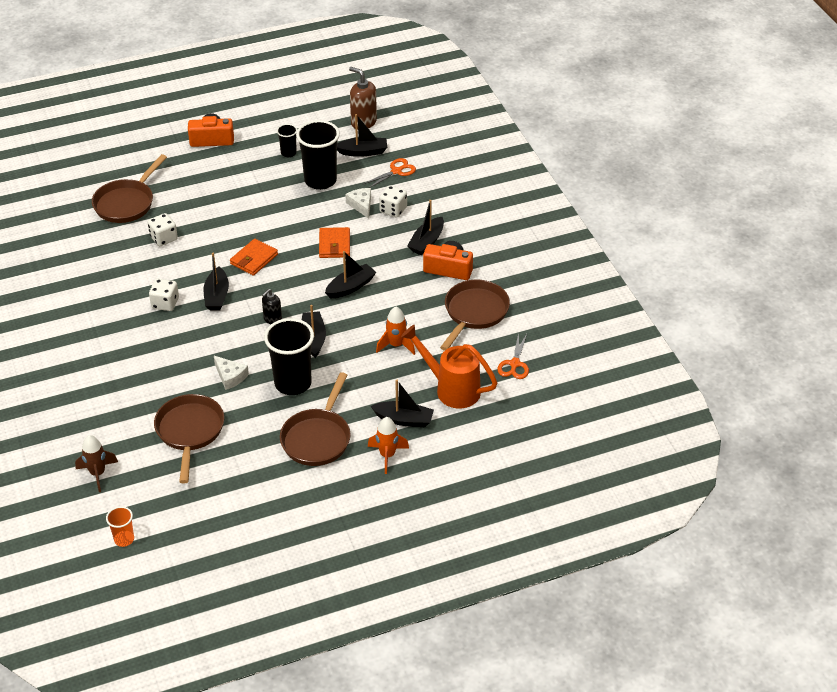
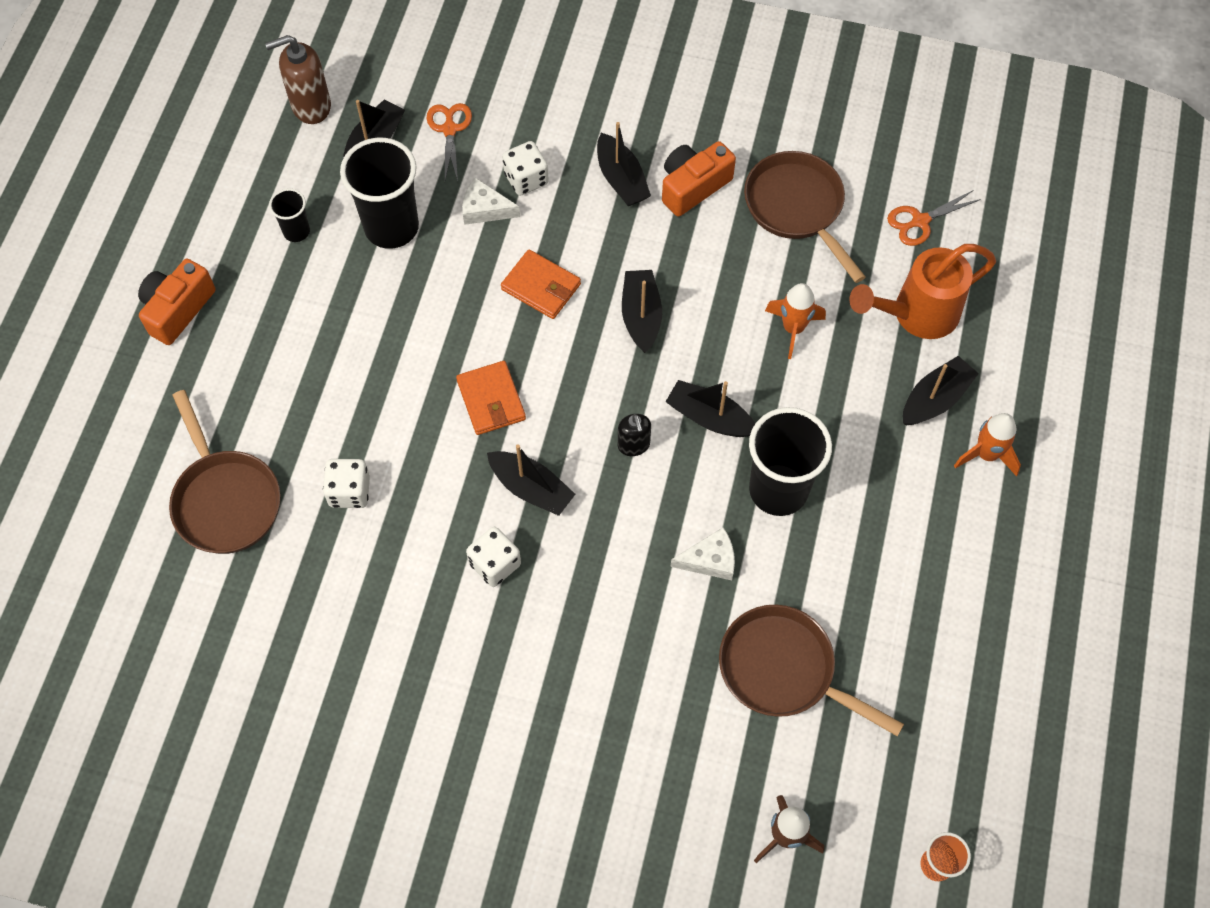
camera: 55 degrees left, 20 degrees up
(317, 438) = (901, 518): brown pan -> none
(514, 364) = (920, 221): orange scissors -> orange scissors turned 105 degrees clockwise

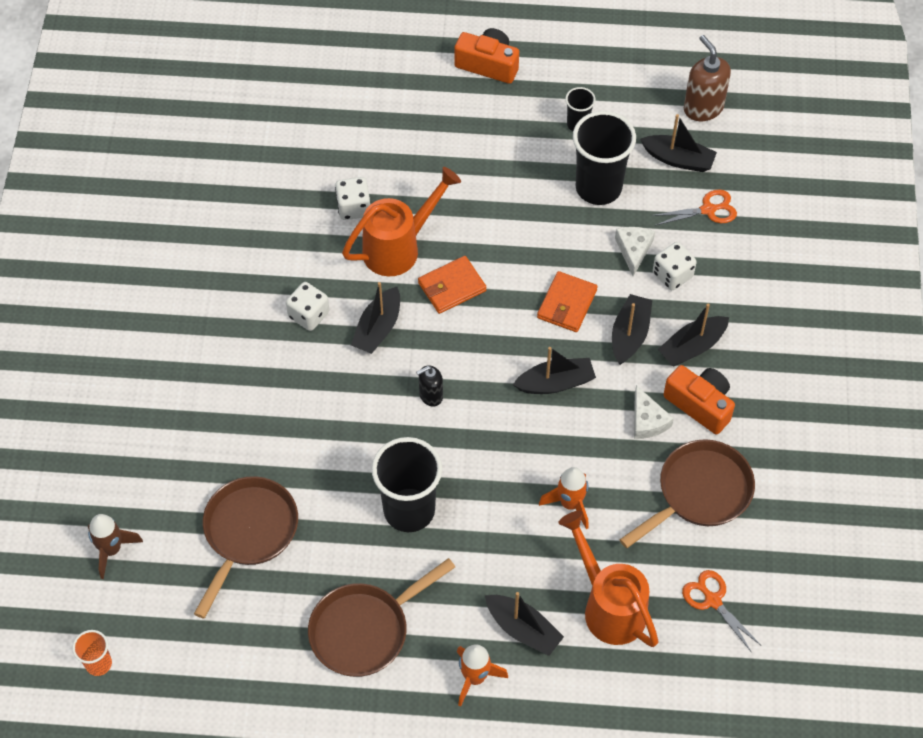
camera: 80 degrees right, 5 degrees down
(225, 500) = (333, 131): brown pan -> brown pan (364, 630)
(421, 449) = (398, 247): none -> orange watering can
(709, 417) = (468, 449): black boat -> black boat (629, 335)
(710, 560) = (336, 466): white cheese -> white cheese (647, 420)

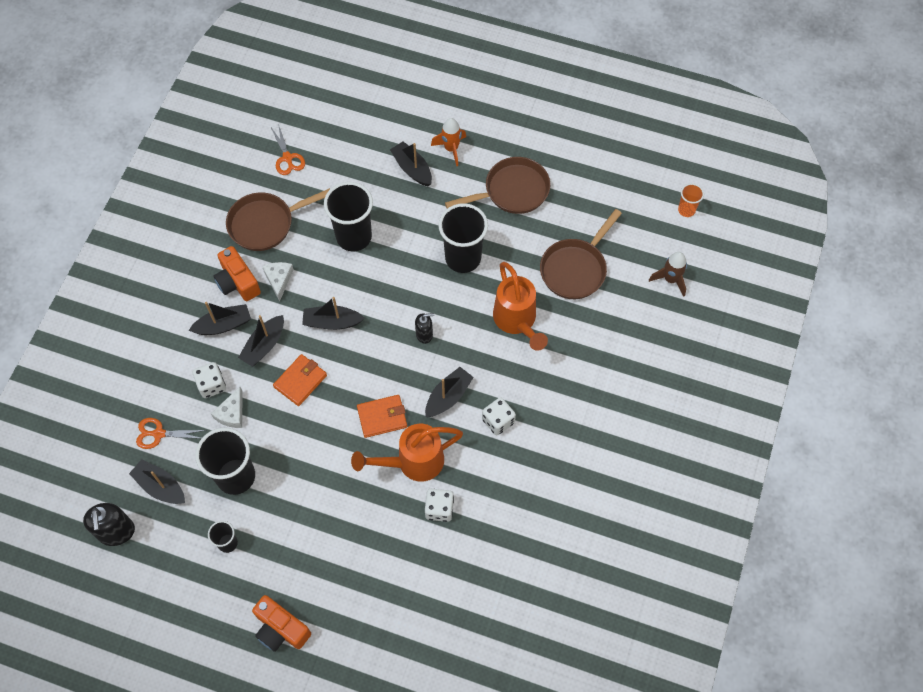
camera: 165 degrees left, 5 degrees up
(570, 504) = (354, 237): orange rocket -> black cup
(609, 606) = (353, 169): orange watering can -> orange watering can (517, 321)
(703, 108) = (116, 532): brown soap dispenser -> black soap dispenser

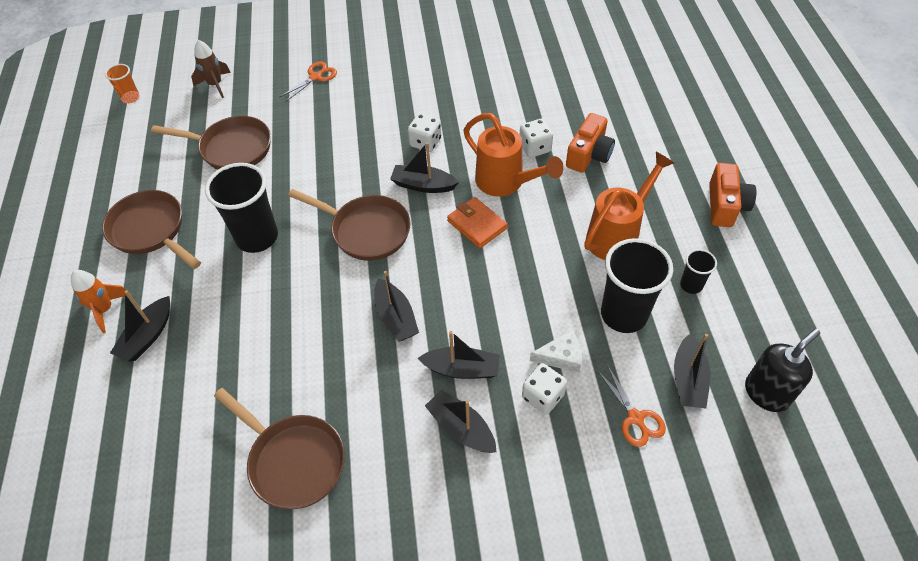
camera: 115 degrees left, 10 degrees down
(237, 282) = (394, 446): orange camera -> orange camera (589, 154)
(279, 280) = (368, 400): white cheese -> none
(287, 158) = (174, 491): orange scissors -> orange scissors (315, 77)
(300, 381) = (483, 311): orange wallet -> none
(354, 237) = (272, 350): black cup -> none
(424, 334) = (366, 231): black soap dispenser -> brown pan
(517, 321) = (313, 168): orange watering can -> orange watering can (617, 235)

